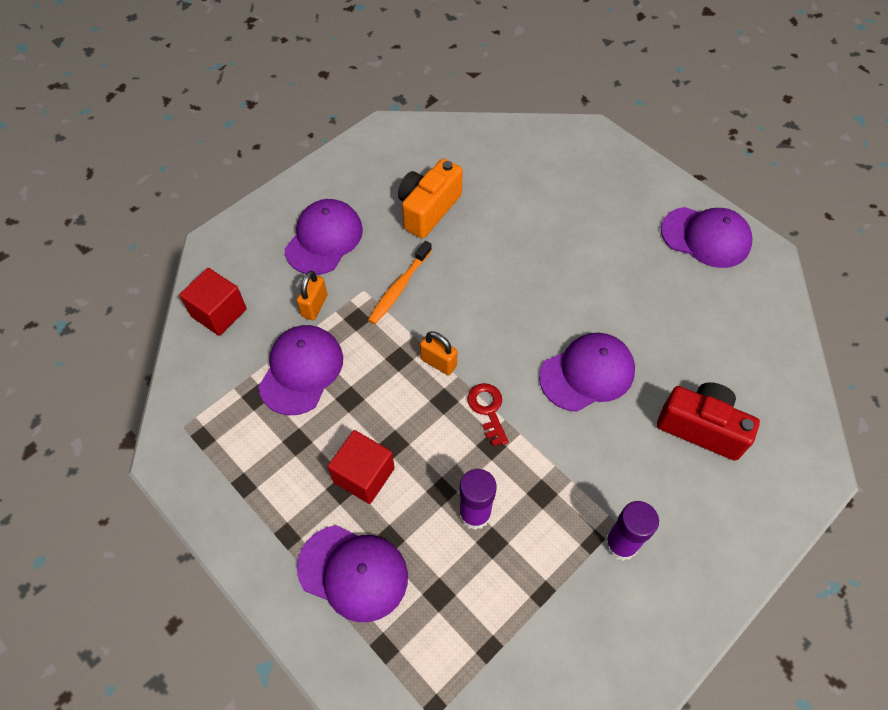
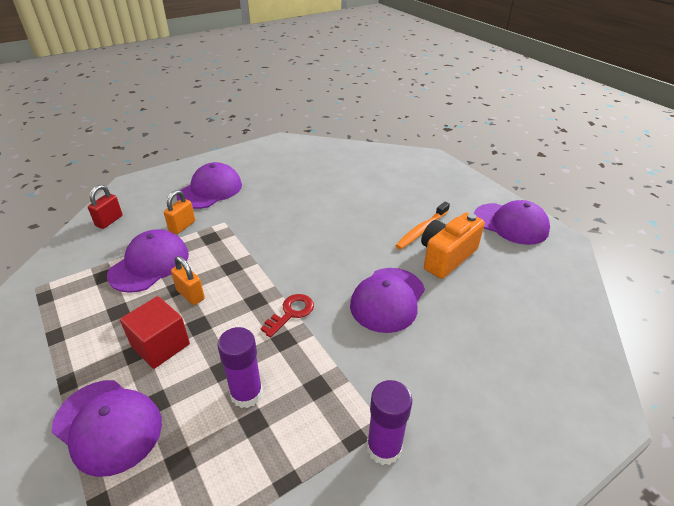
camera: 10 degrees right, 20 degrees down
(219, 313) = (109, 221): red cube -> red padlock
(399, 287) = (252, 223): orange toothbrush -> orange toothbrush (421, 230)
(428, 209) = (294, 183): orange camera -> orange camera (446, 257)
(438, 362) = (262, 274): orange padlock -> orange padlock (190, 295)
(488, 410) = (291, 313): red key -> red key turned 45 degrees clockwise
(587, 373) = (388, 299): purple cap -> purple cap turned 135 degrees clockwise
(701, 427) = (486, 356): red camera -> none

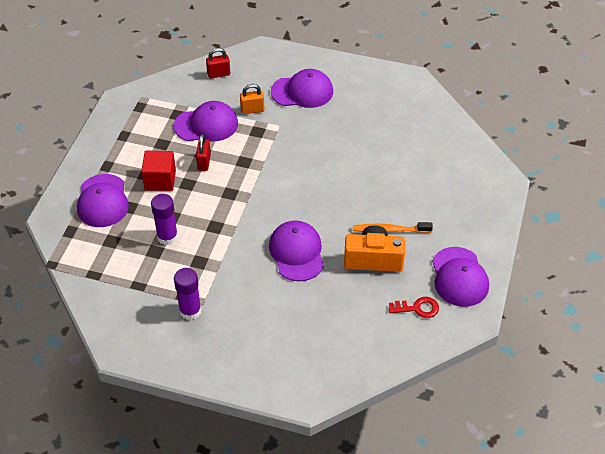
camera: 50 degrees right, 10 degrees up
(190, 295) = (204, 162): orange padlock -> red padlock
(291, 313) = (237, 215): red key -> red key (417, 308)
(388, 299) = (297, 252): purple cap -> purple cap turned 90 degrees clockwise

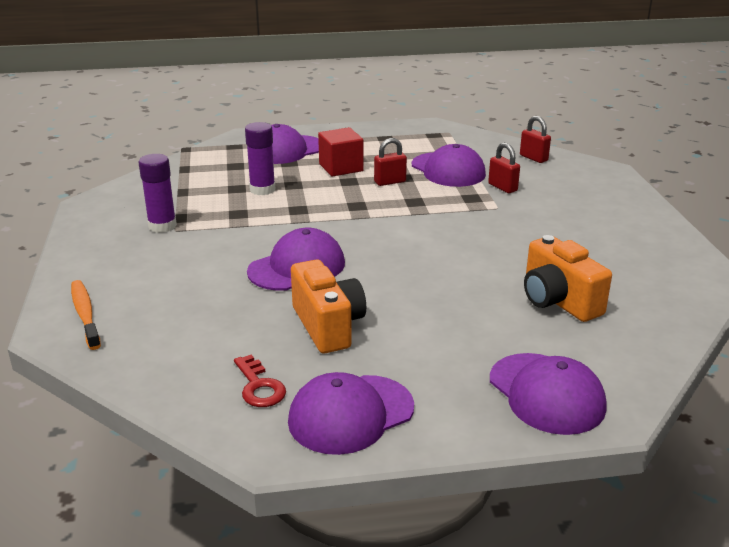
camera: 65 degrees right, 20 degrees down
(252, 110) = (502, 187): orange padlock -> red padlock
(302, 91) = (573, 208): purple cap -> purple cap (546, 393)
(389, 230) = (394, 326): orange toothbrush -> orange toothbrush (85, 314)
(402, 151) = (558, 301): none -> orange camera

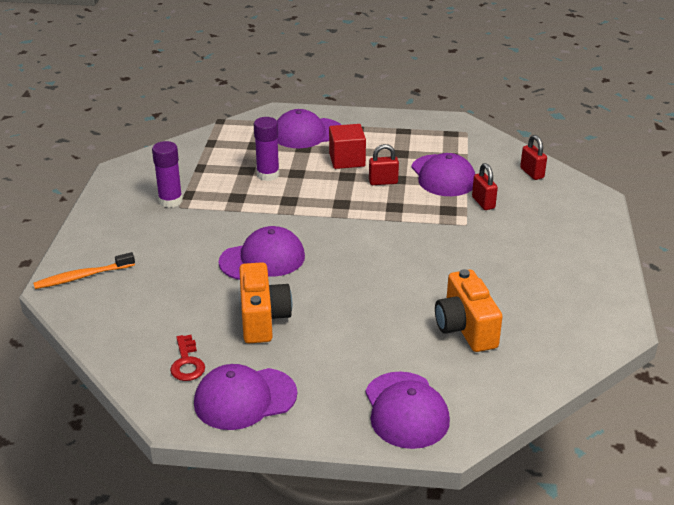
camera: 15 degrees right, 5 degrees up
(85, 314) = (82, 276): orange toothbrush -> orange toothbrush turned 105 degrees counterclockwise

